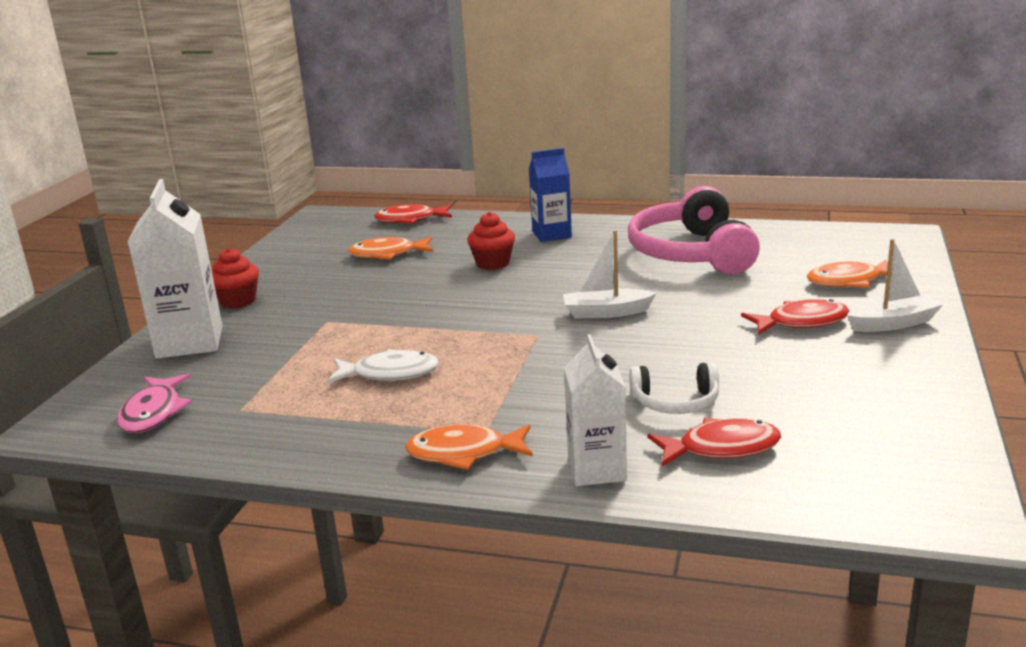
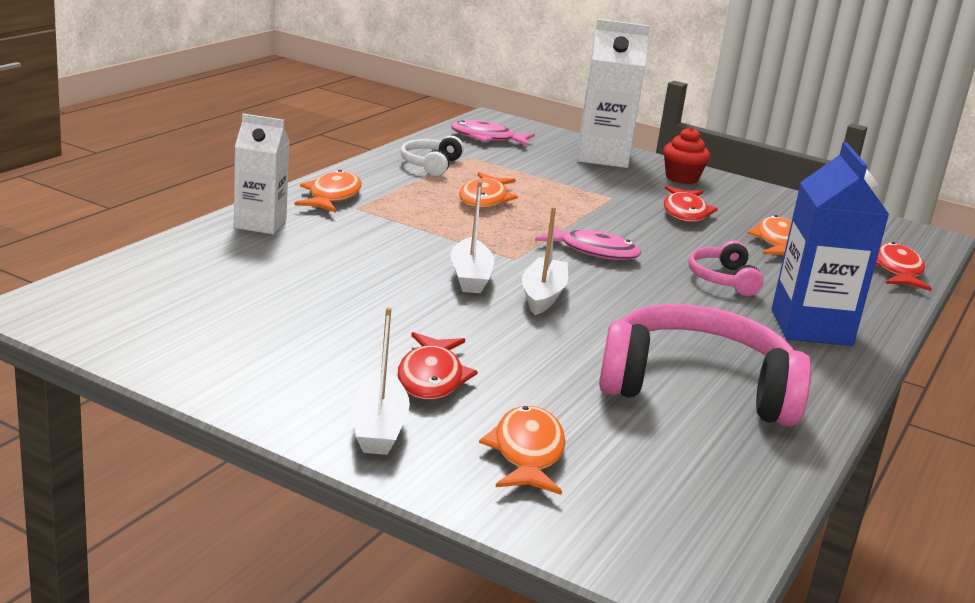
camera: 100 degrees right, 0 degrees up
(390, 373) = (484, 199): white fish -> orange fish
(484, 309) = (593, 251): none -> pink fish
(493, 263) = (722, 279): red cupcake -> pink headphones
(551, 234) = (811, 327): blue carton -> blue carton, size x1.53
(603, 343) = (470, 277): none -> white boat
(675, 402) = (326, 272): white headphones -> white headphones (430, 165)
(721, 448) = (235, 266): red fish -> red fish (685, 212)

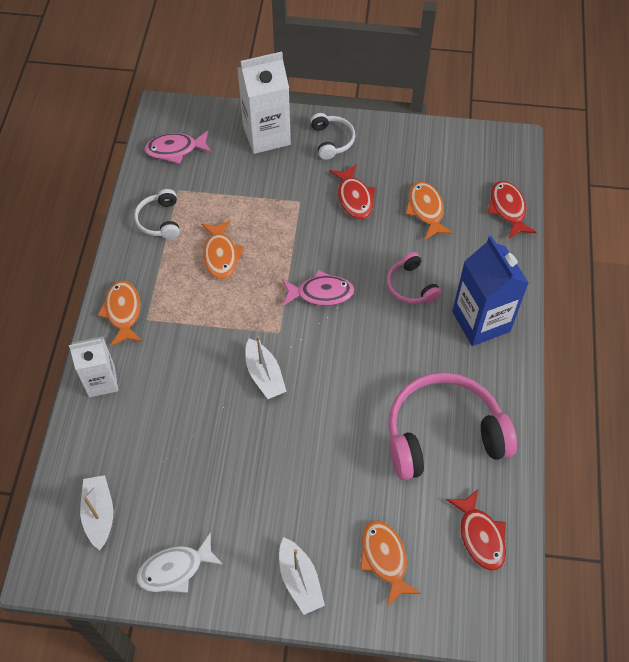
camera: 20 degrees left, 35 degrees up
(209, 362) = (175, 569): none -> white fish
(431, 378) = (301, 511): red fish -> red fish (480, 536)
(542, 296) = (317, 374): white boat -> white boat (99, 514)
(682, 178) = (332, 140): red cupcake -> white headphones

